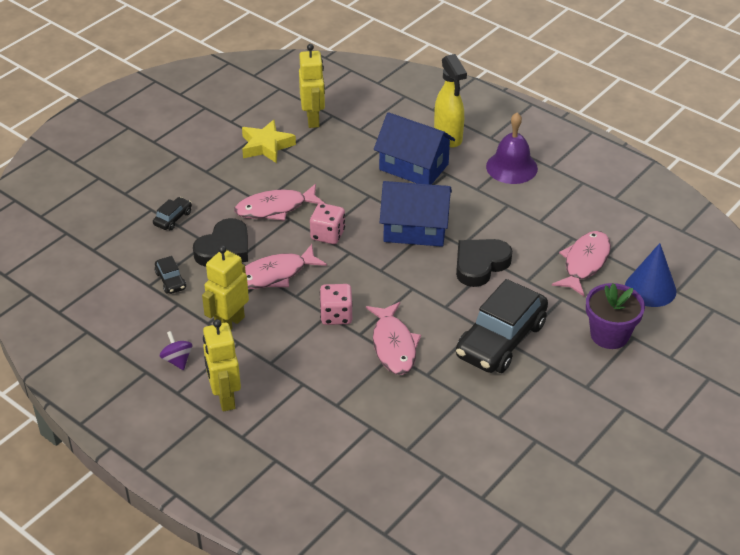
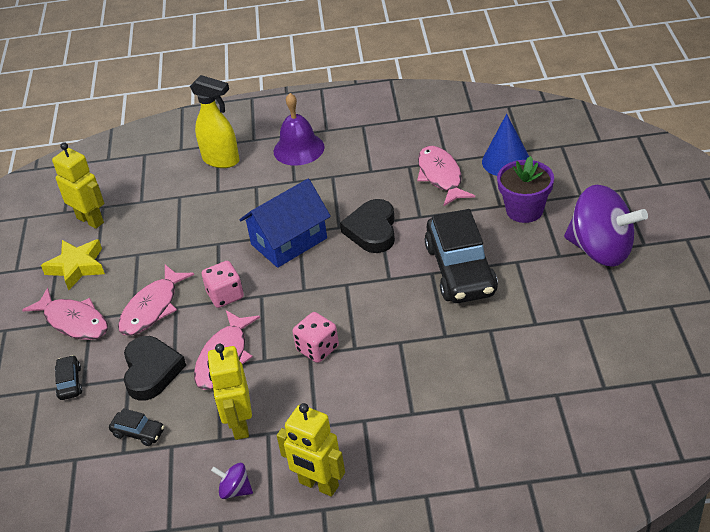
camera: 40 degrees left, 0 degrees up
(393, 345) = (392, 335): pink fish -> pink fish (73, 321)
(414, 167) = (224, 199): blue house -> none
(623, 408) = (601, 250): none -> purple spinning top

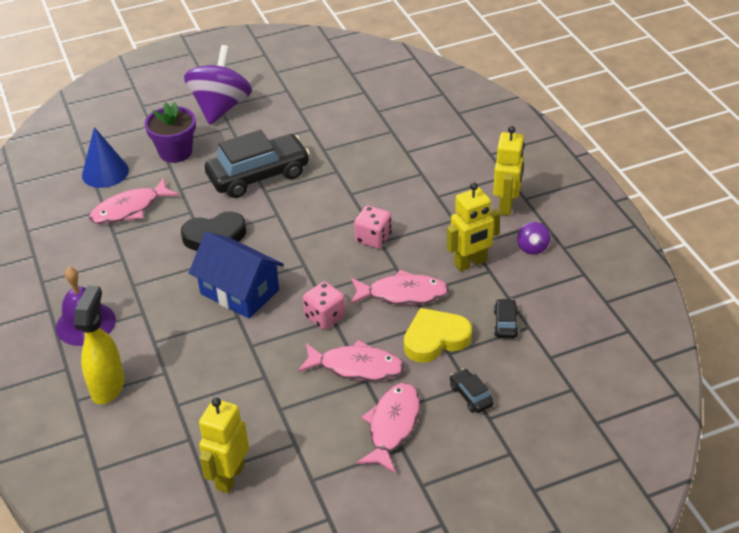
camera: 110 degrees left, 0 degrees up
(69, 382) = (470, 396): black car -> black car turned 90 degrees clockwise
(77, 267) = (311, 457): yellow star -> none
(151, 371) = (435, 339): black heart -> yellow heart

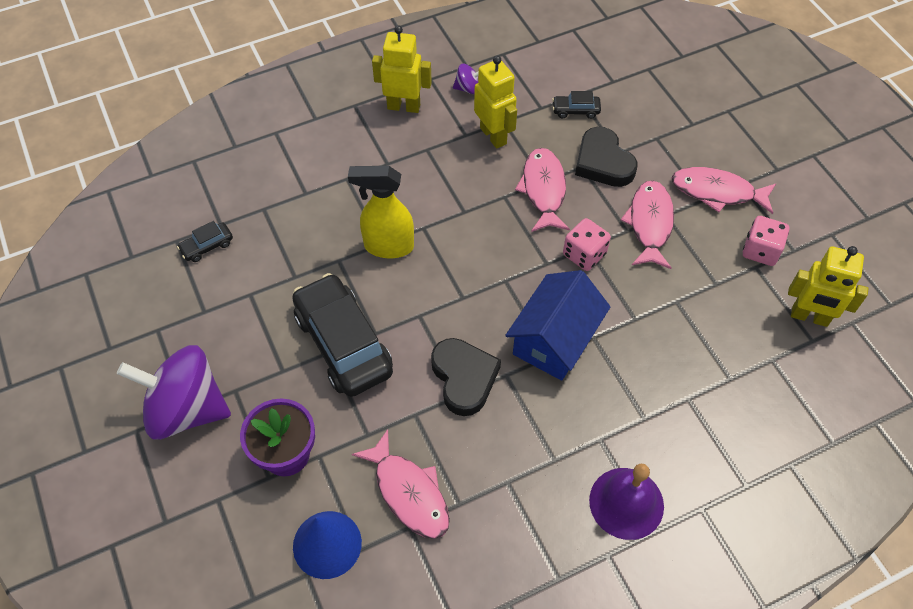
camera: 95 degrees left, 15 degrees up
(108, 386) = (719, 455): yellow spray bottle -> yellow spray bottle (388, 246)
(373, 238) = (459, 218): pink dice -> pink dice (760, 251)
(435, 339) = (603, 162): yellow heart -> black heart
(470, 396) = (669, 136): black car -> black car (207, 246)

